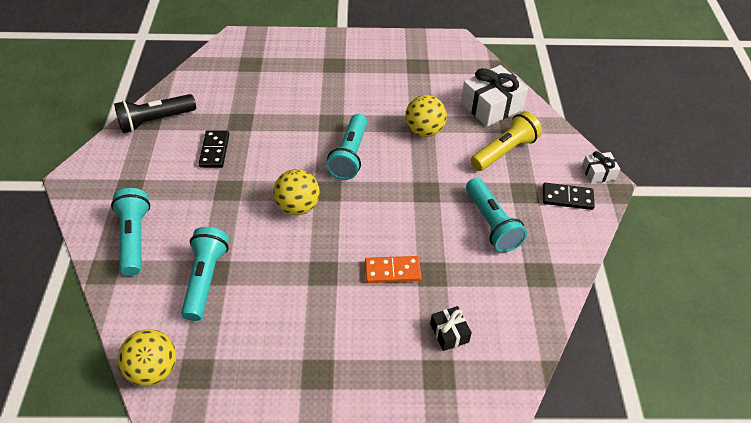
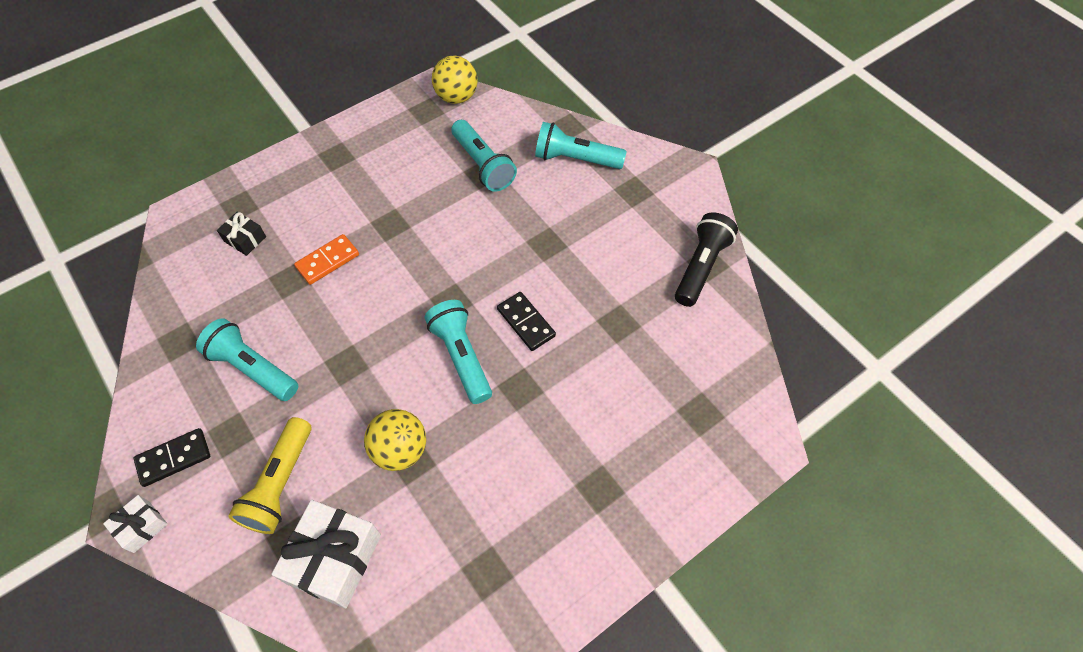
camera: 145 degrees right, 10 degrees up
(134, 238) = (575, 159): turquoise flashlight -> turquoise flashlight turned 150 degrees clockwise
(214, 151) = (604, 273): black domino -> black domino (526, 322)
(298, 207) = (464, 267): yellow ball -> none

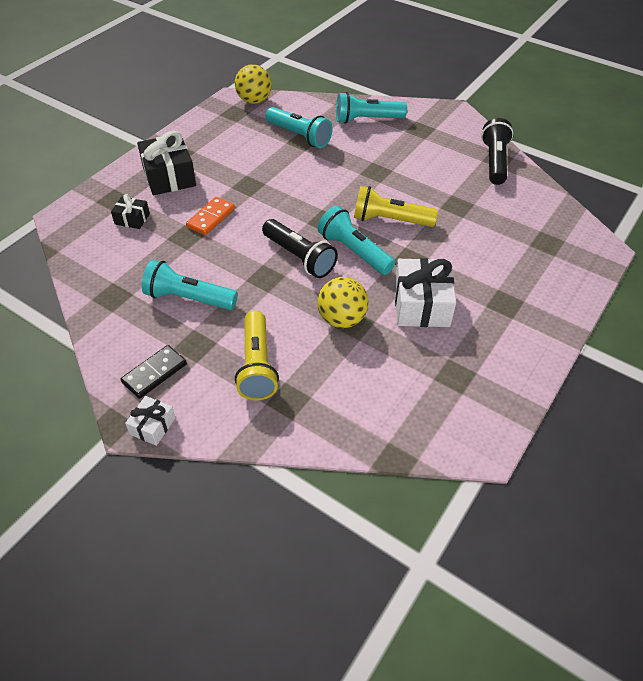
camera: 20 degrees left, 10 degrees down
(310, 188) = (169, 176): none -> black gift
(334, 558) = (331, 400): white gift -> white gift (421, 304)
(396, 347) = (299, 257): none -> black flashlight
(526, 322) = (390, 220): black domino -> yellow flashlight

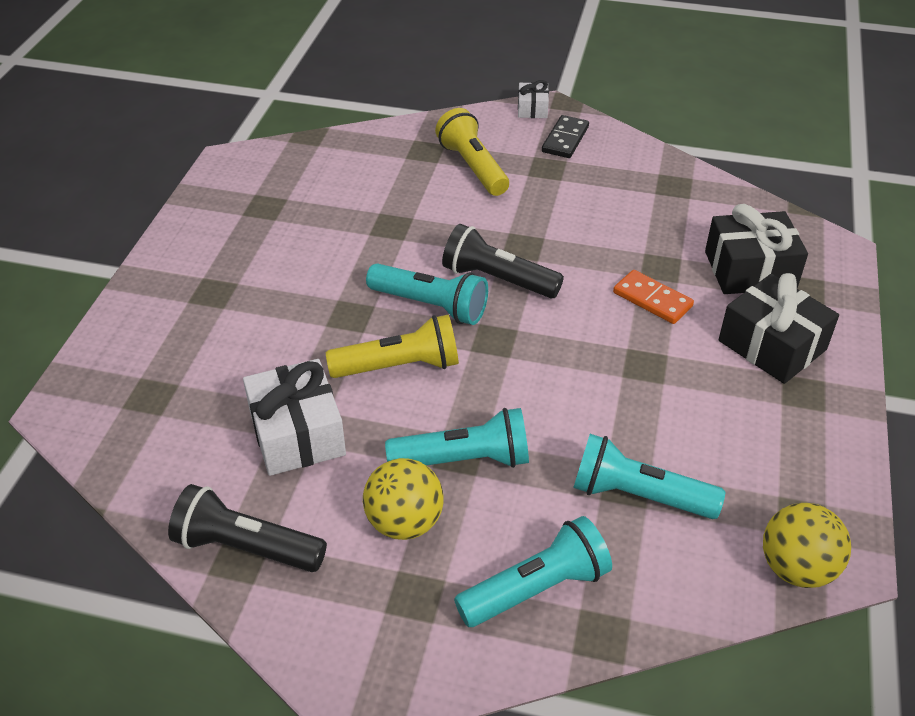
camera: 160 degrees right, 5 degrees down
(132, 219) = (750, 270): black gift -> black gift, size x1.91
(188, 298) = (591, 203): turquoise flashlight -> turquoise flashlight (464, 459)
(211, 218) = (652, 299): orange domino -> orange domino turned 60 degrees counterclockwise
(341, 319) = (408, 226): yellow ball -> yellow ball (404, 522)
(421, 304) = (319, 264): white gift -> white gift (297, 433)
(494, 161) = (246, 547): black flashlight -> black flashlight turned 120 degrees clockwise

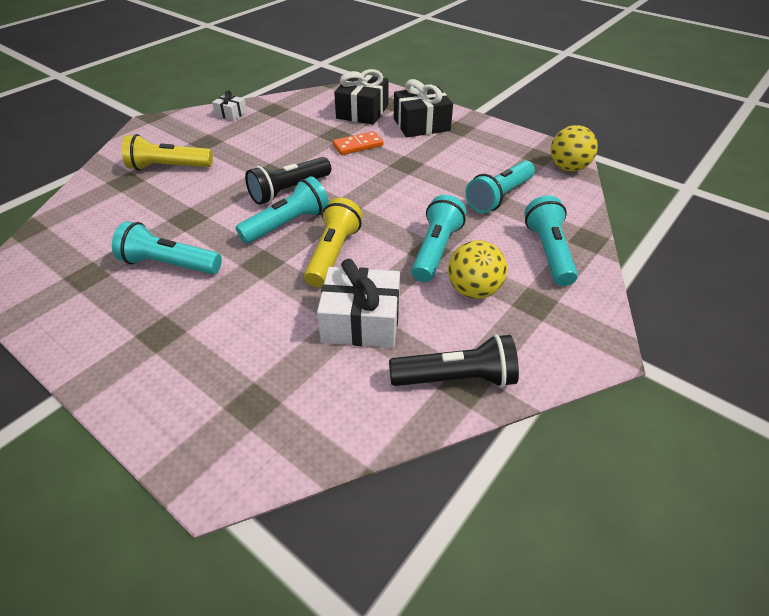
camera: 65 degrees left, 0 degrees up
(246, 547) = (456, 378): black flashlight -> black flashlight turned 135 degrees counterclockwise
(309, 250) = (169, 264): none -> turquoise flashlight
(532, 109) = (141, 129): white gift -> white gift (231, 114)
(565, 139) = (187, 127): black domino -> none

